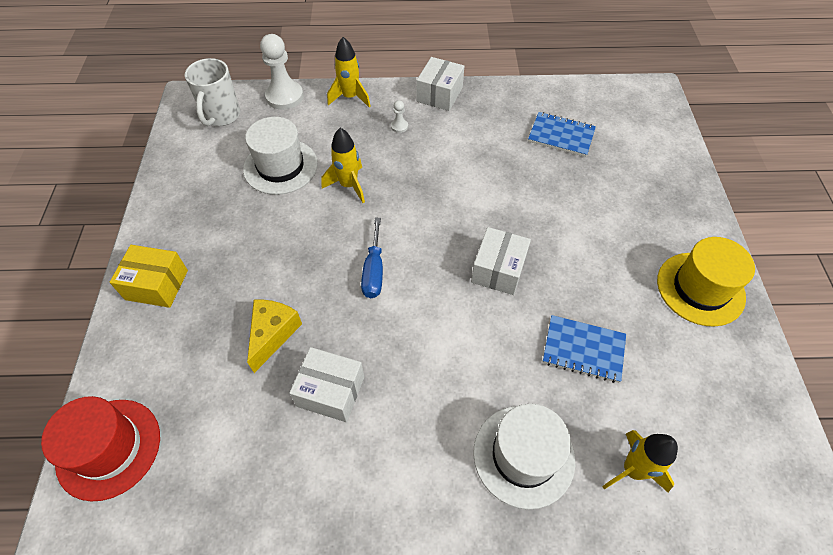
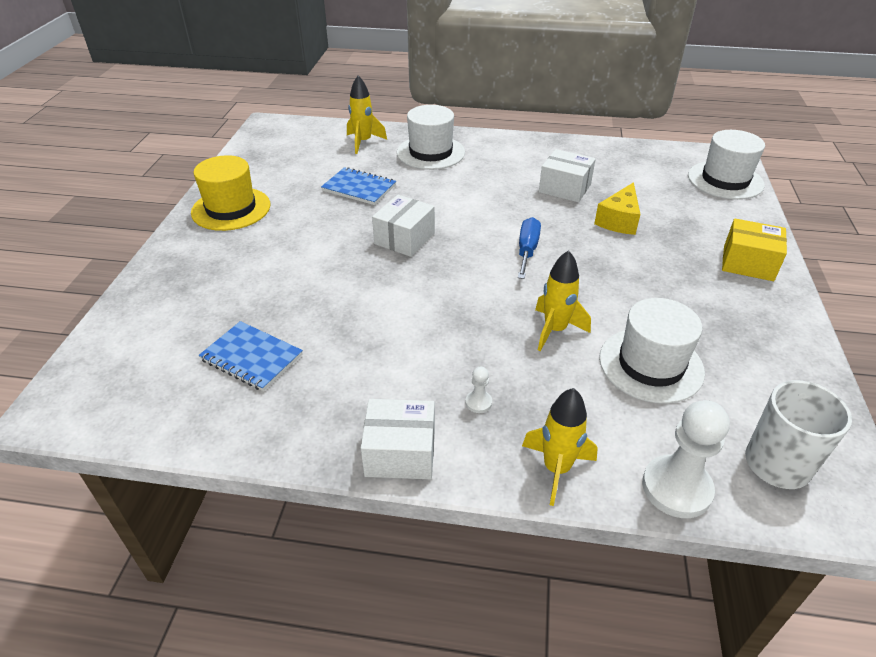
camera: 170 degrees left, 15 degrees down
(109, 448) = (725, 180): red hat -> white hat
(439, 94) = (400, 453): white box -> white box turned 60 degrees clockwise

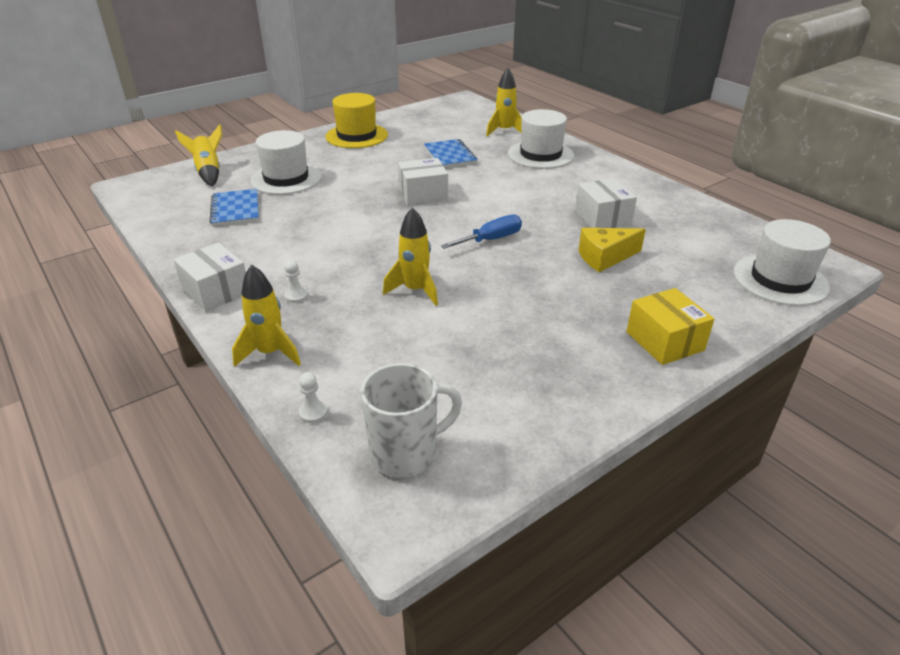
camera: 45 degrees right, 5 degrees down
(133, 335) = (208, 172): none -> yellow rocket
(651, 365) = (438, 347): white hat -> white hat (286, 178)
(676, 488) = (313, 413): white pawn -> white pawn, size x0.45

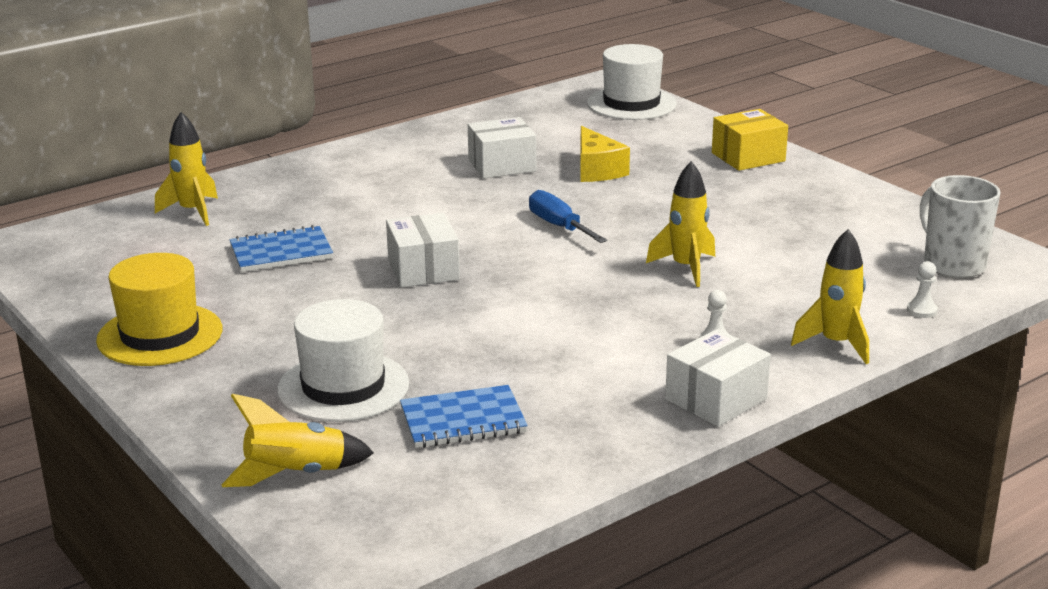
camera: 90 degrees left, 10 degrees down
(540, 155) = (298, 190): white hat -> none

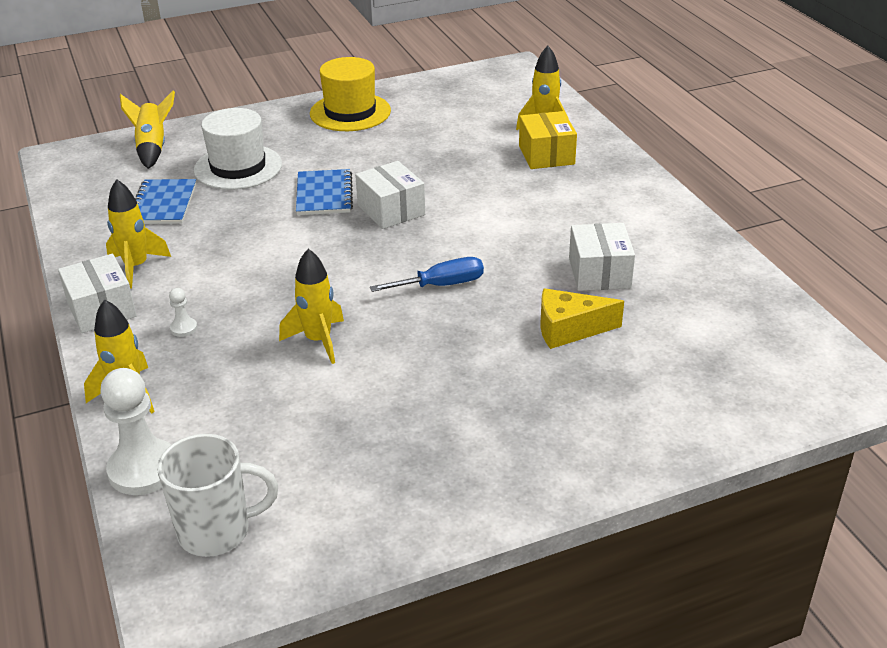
camera: 105 degrees right, 10 degrees up
(281, 252) = (453, 155): blue notebook -> blue notebook (324, 194)
(423, 269) = (391, 210): white box -> white box turned 60 degrees clockwise
(620, 400) = (136, 267): none -> yellow rocket
(631, 104) = (779, 393): white hat -> none
(748, 157) = (576, 451): yellow box -> yellow box (546, 155)
(921, 310) = (143, 469): white pawn -> white pawn, size x2.24

